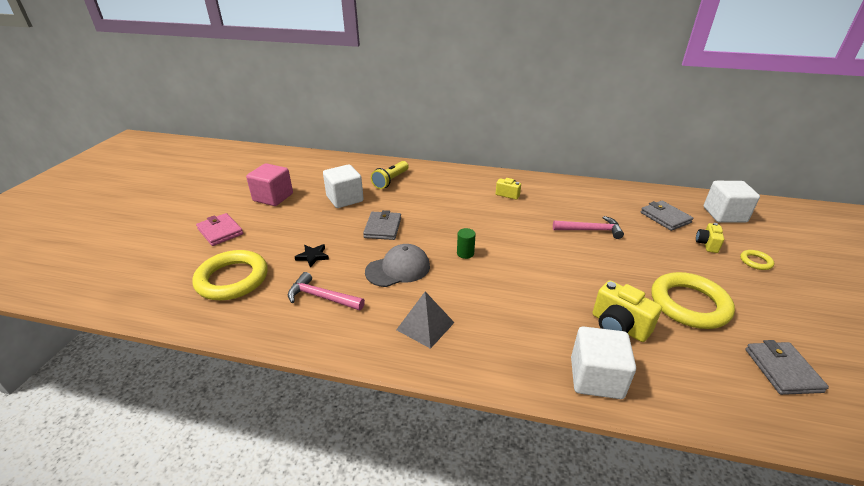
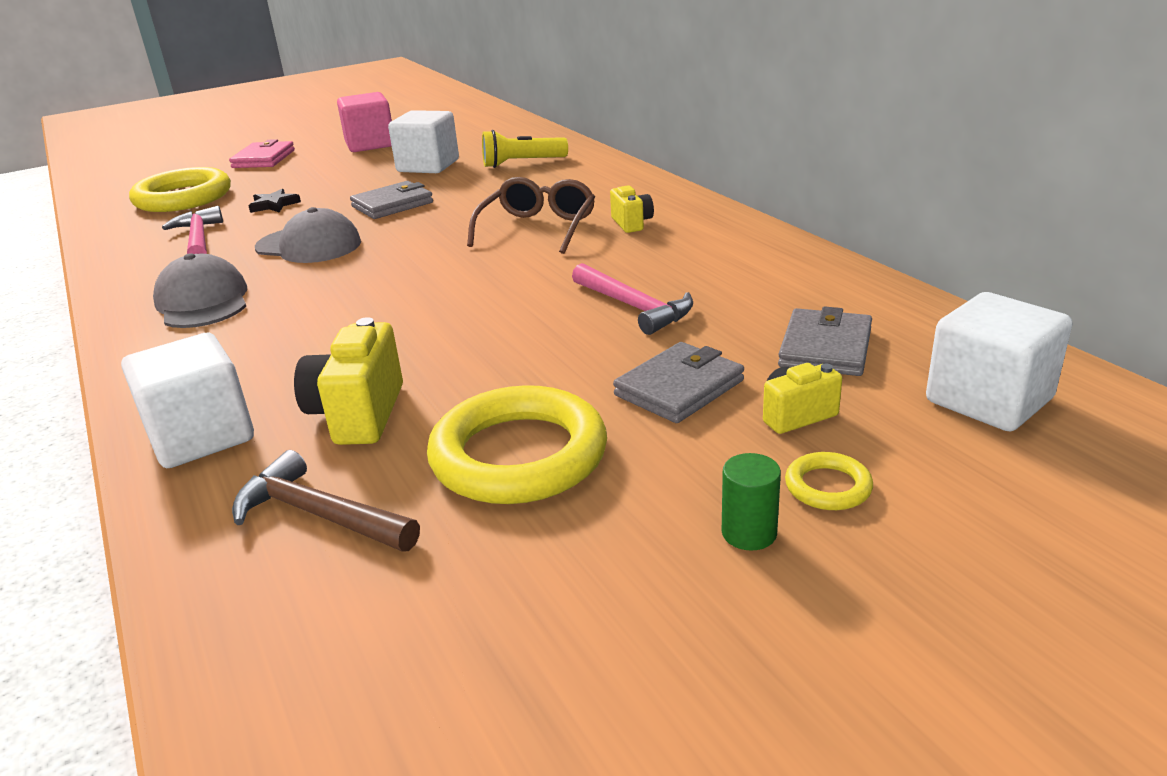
camera: 50 degrees right, 5 degrees down
(425, 326) = (203, 301): grey pyramid -> grey cap
(465, 253) = (405, 261): green cylinder -> green cylinder (749, 533)
(479, 212) = (538, 228): none -> brown glasses
(699, 368) = (319, 514): none -> brown hammer
(782, 370) = (412, 609): grey wallet -> grey wallet (679, 388)

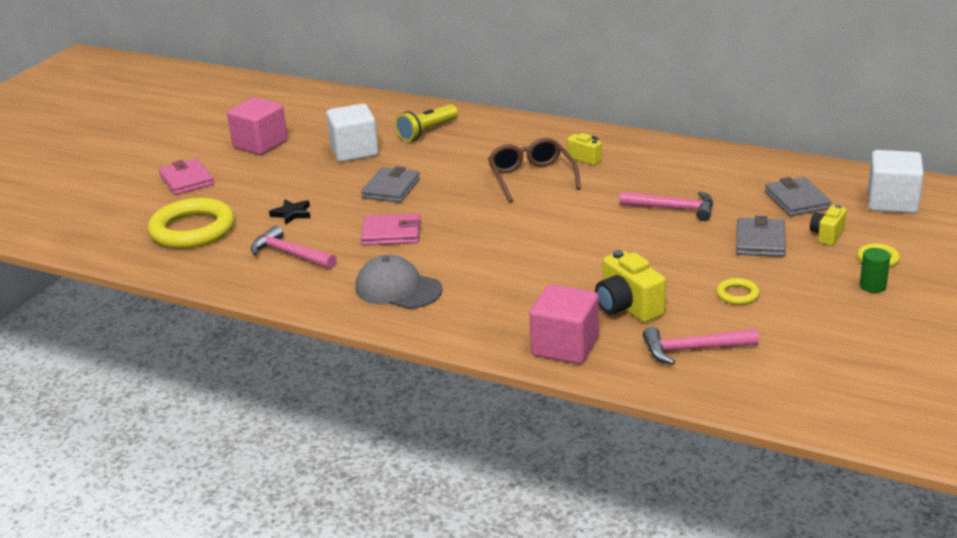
camera: 35 degrees left, 0 degrees up
(201, 436) = (565, 347): white cube -> pink cube
(309, 245) = (391, 233): grey cap -> pink wallet
(319, 514) = (692, 349): brown hammer -> pink hammer
(519, 455) = (737, 294): yellow ring -> yellow ring, size x0.44

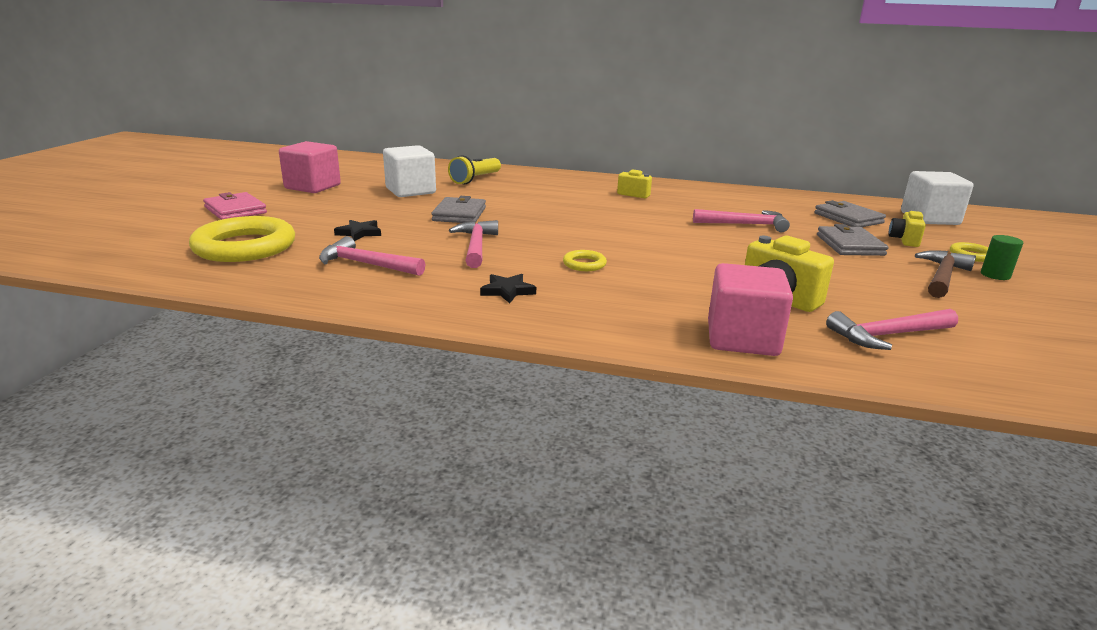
camera: 15 degrees left, 5 degrees down
(391, 233) = (476, 246): pink wallet -> pink hammer
(398, 289) = (507, 291): grey cap -> black star
(531, 178) = (593, 206): brown glasses -> none
(737, 294) = (877, 285): yellow ring -> yellow ring (584, 264)
(814, 286) = (942, 276): none -> brown hammer

